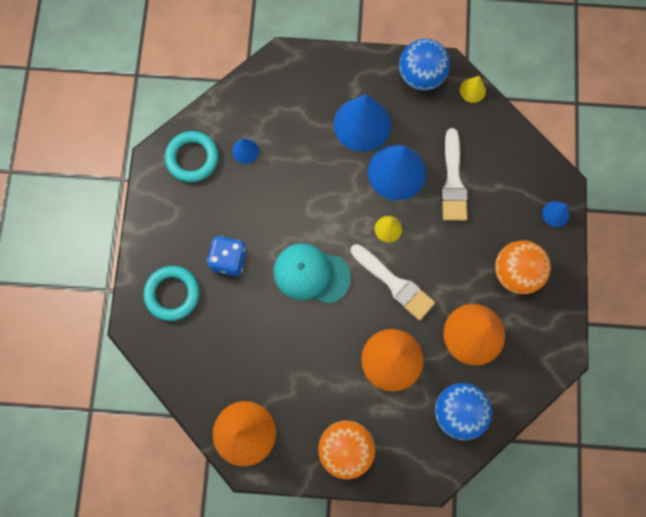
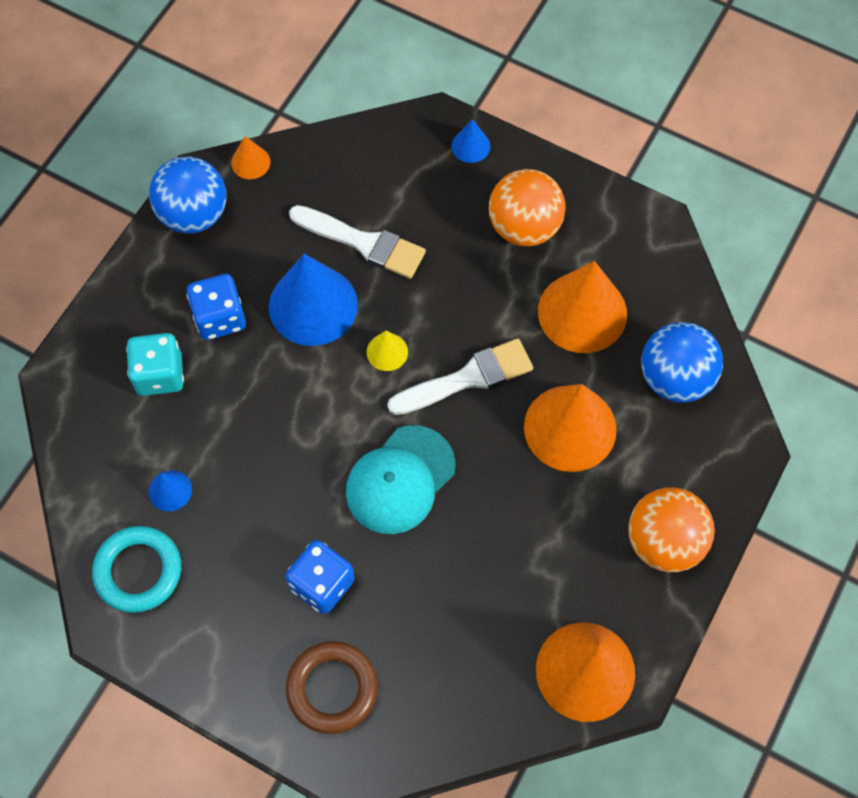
camera: 65 degrees left, 10 degrees down
(172, 294) = (332, 688): turquoise ring -> brown ring
(311, 110) = (159, 374): none -> turquoise dice
(362, 124) = (220, 318): blue cone -> blue dice
(472, 90) = (250, 162): yellow cone -> orange cone

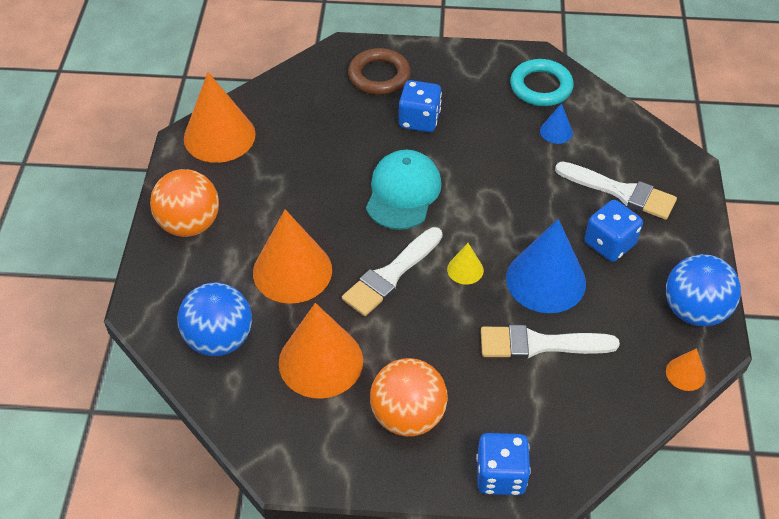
camera: 155 degrees right, 15 degrees down
(159, 374) = (621, 192): turquoise dice -> white brush
(471, 146) = (500, 475): blue cone -> blue dice

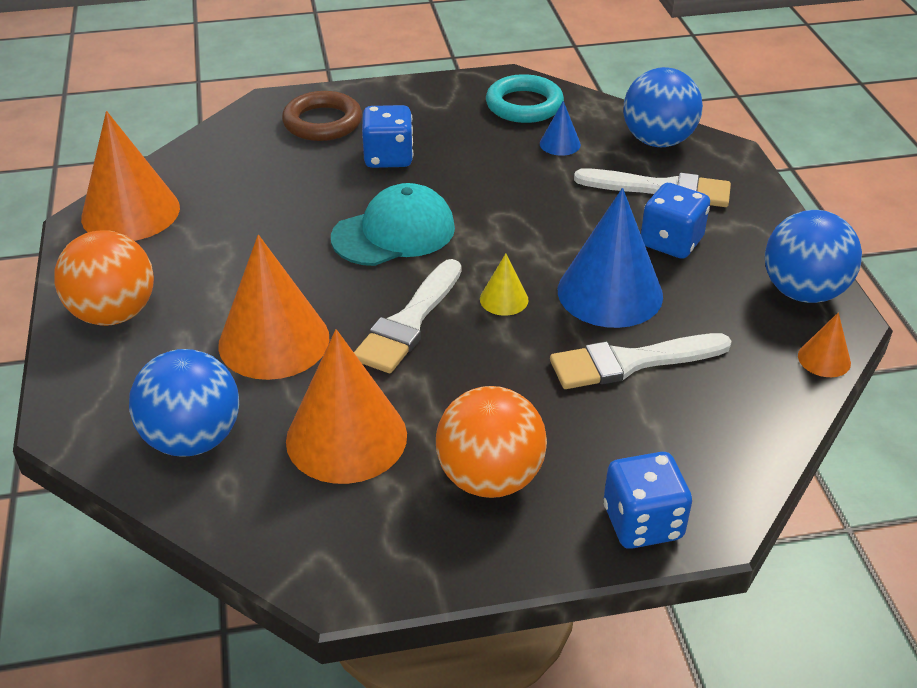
camera: 15 degrees left, 10 degrees down
(403, 192) = (394, 233): turquoise cap -> turquoise cap turned 60 degrees clockwise
(636, 143) = (658, 141): none -> blue ball

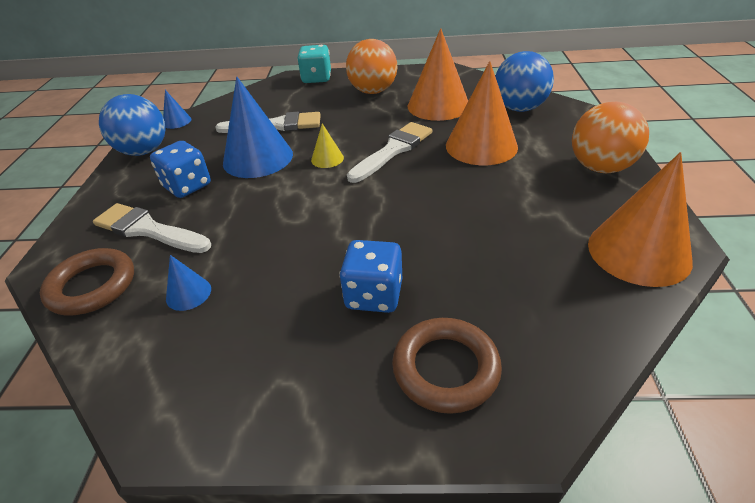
camera: 165 degrees left, 0 degrees up
(394, 233) = (388, 210): turquoise cap -> none
(524, 105) = (179, 367): turquoise ring -> none
(642, 522) = (316, 78): blue dice -> turquoise dice
(658, 141) = (92, 286): blue ball -> brown ring
(824, 359) = (177, 121): orange cone -> blue cone

